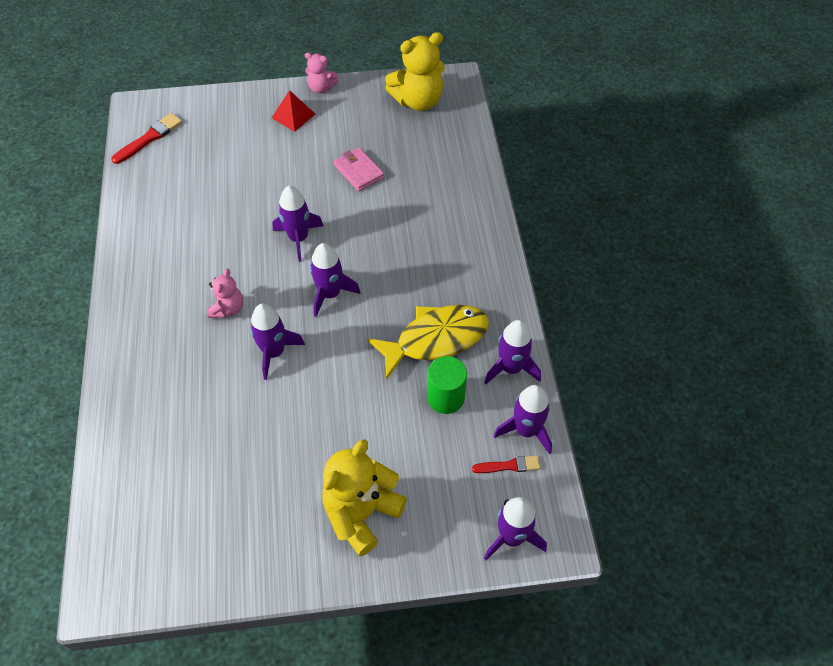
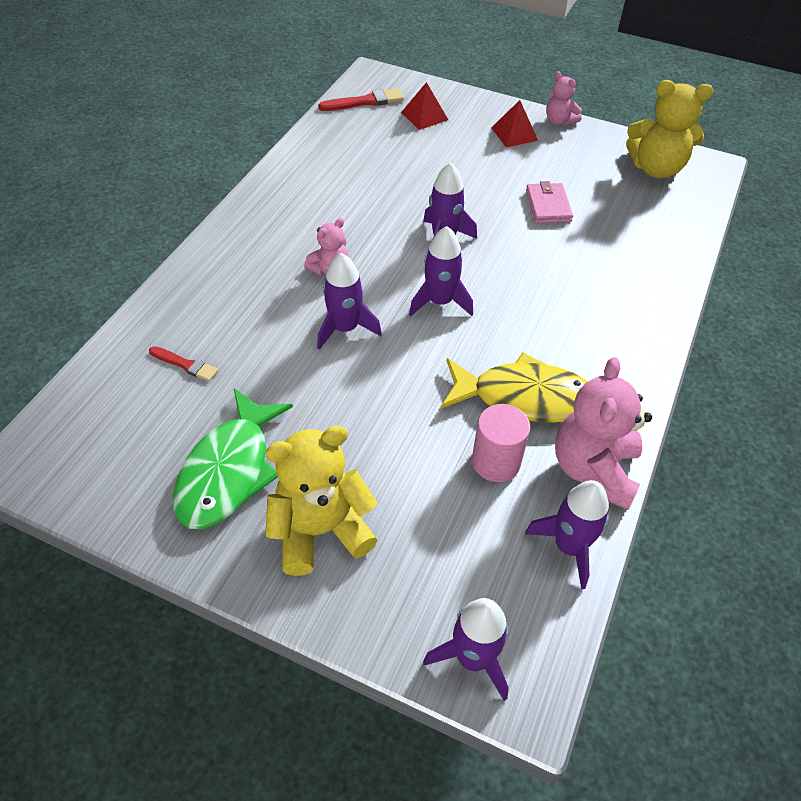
camera: 30 degrees right, 5 degrees down
(209, 130) = (424, 116): none -> red pyramid
(267, 509) = (229, 471): none -> green fish
(445, 397) = (496, 461): green cylinder -> pink cylinder
(509, 465) = (522, 574): red brush -> red brush (185, 364)
(510, 368) = (593, 470): purple rocket -> pink teddy bear

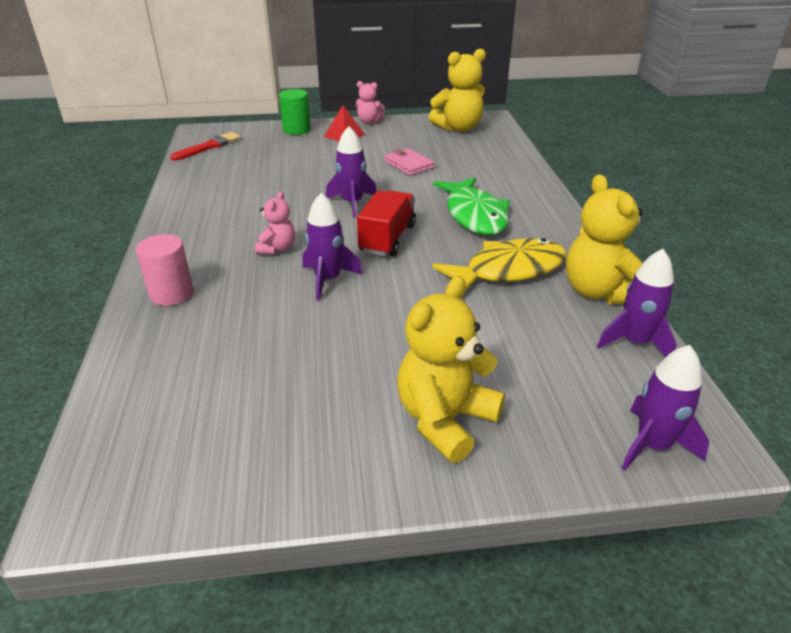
camera: 30 degrees left, 15 degrees down
(185, 364) = (202, 357): red brush -> none
(229, 471) = (320, 415): green fish -> green fish (474, 215)
(424, 116) = (266, 143): red pyramid -> none
(440, 302) = (387, 239): purple rocket -> red truck
(470, 107) = (296, 130): none -> green cylinder
(496, 461) = (530, 315): pink cylinder -> pink cylinder (171, 293)
(593, 470) = (599, 292): pink teddy bear -> yellow teddy bear

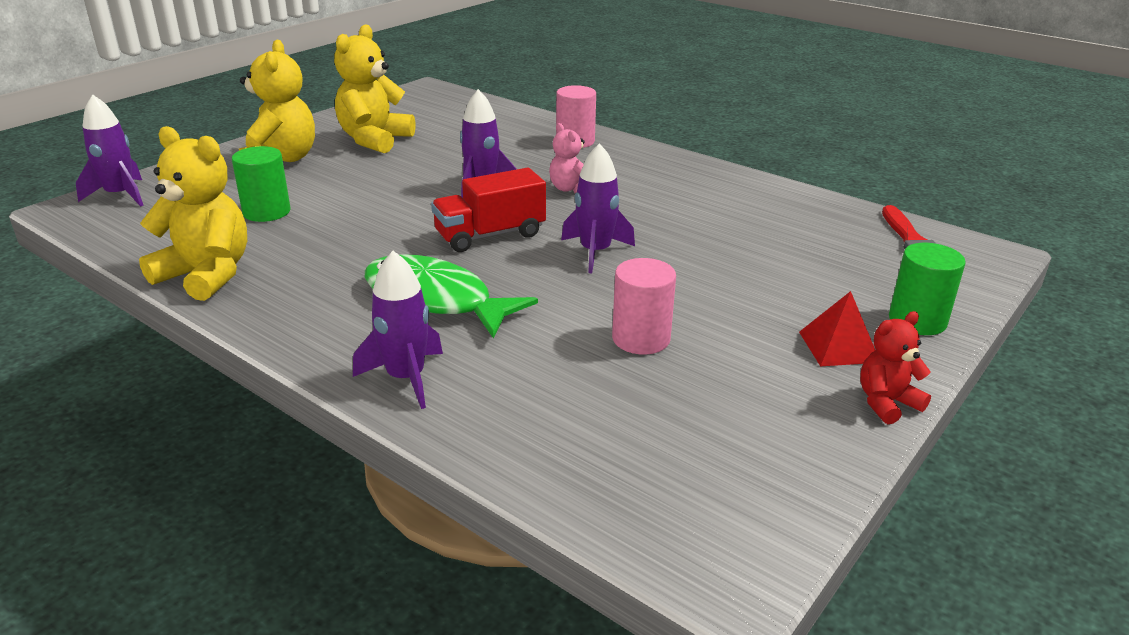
camera: 135 degrees right, 5 degrees down
(369, 121) = (886, 403): pink teddy bear -> red teddy bear
(387, 239) = (490, 235): red truck -> red truck turned 90 degrees clockwise
(409, 164) = (641, 338): pink wallet -> pink cylinder
(458, 128) = (726, 484): yellow teddy bear -> yellow teddy bear (374, 140)
(508, 270) = (324, 257): yellow fish -> none
(517, 338) = (266, 212): none -> green cylinder
(635, 342) = (150, 246): purple rocket -> purple rocket (406, 378)

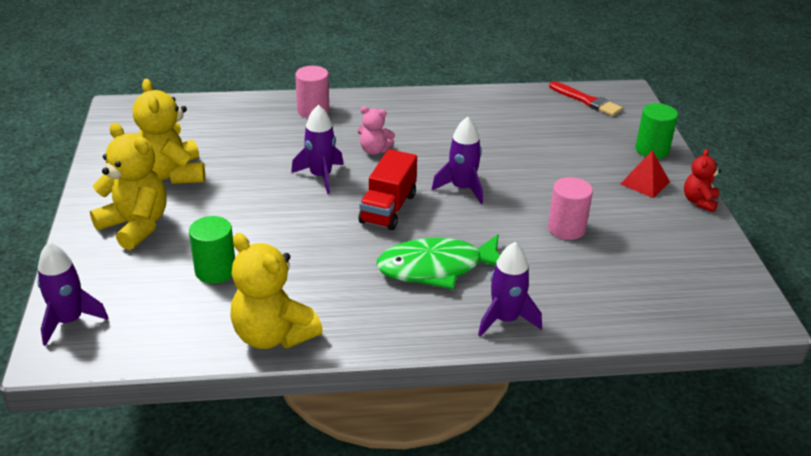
camera: 45 degrees left, 5 degrees up
(206, 275) = (273, 335): yellow teddy bear -> yellow teddy bear turned 120 degrees counterclockwise

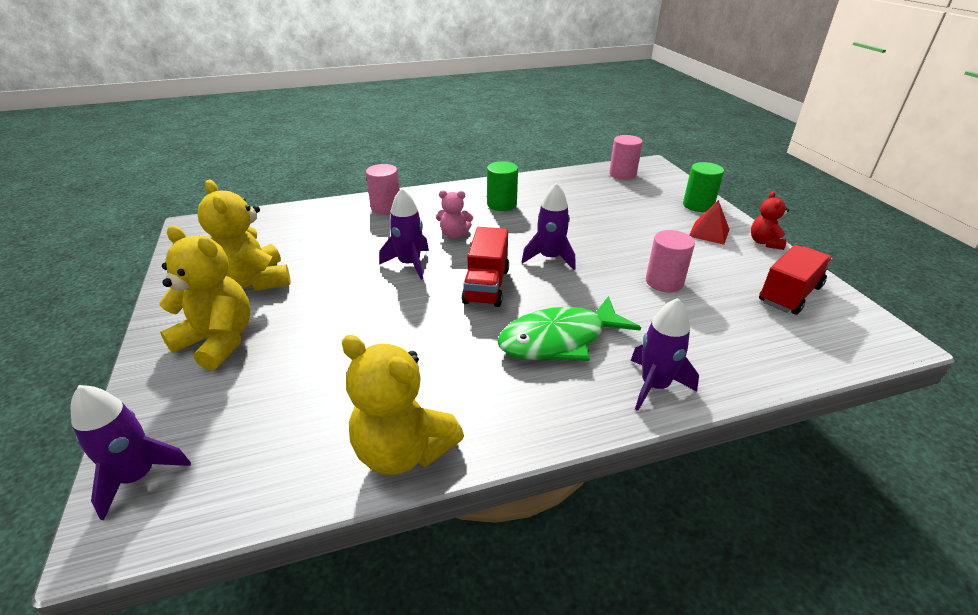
camera: 10 degrees left, 0 degrees up
(215, 270) = (318, 379): green cylinder -> green cylinder (501, 204)
(587, 101) = (622, 174): red brush -> pink cylinder
(688, 258) = (789, 294): none -> red truck

